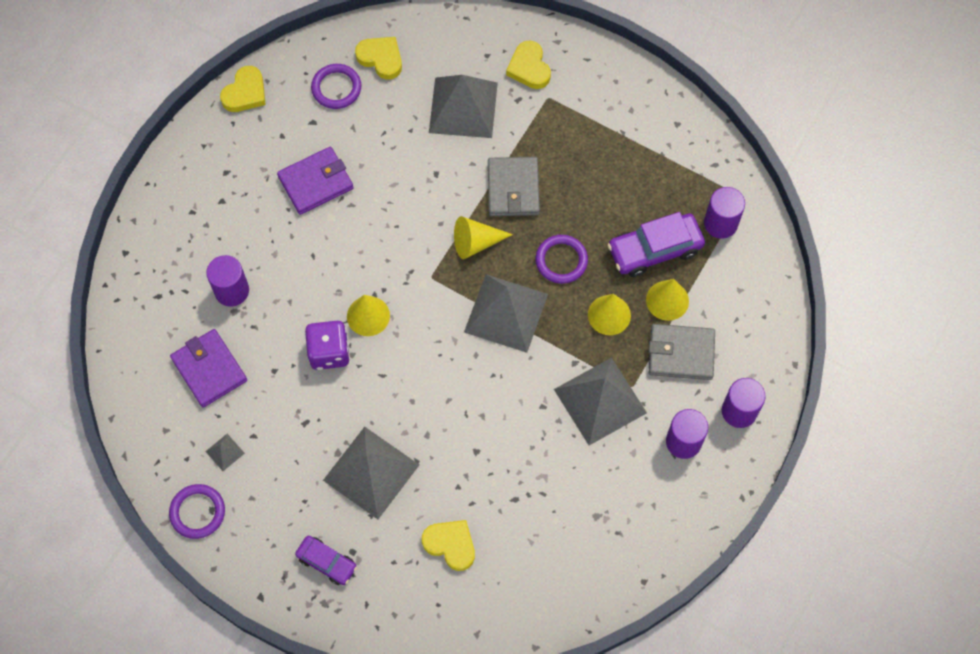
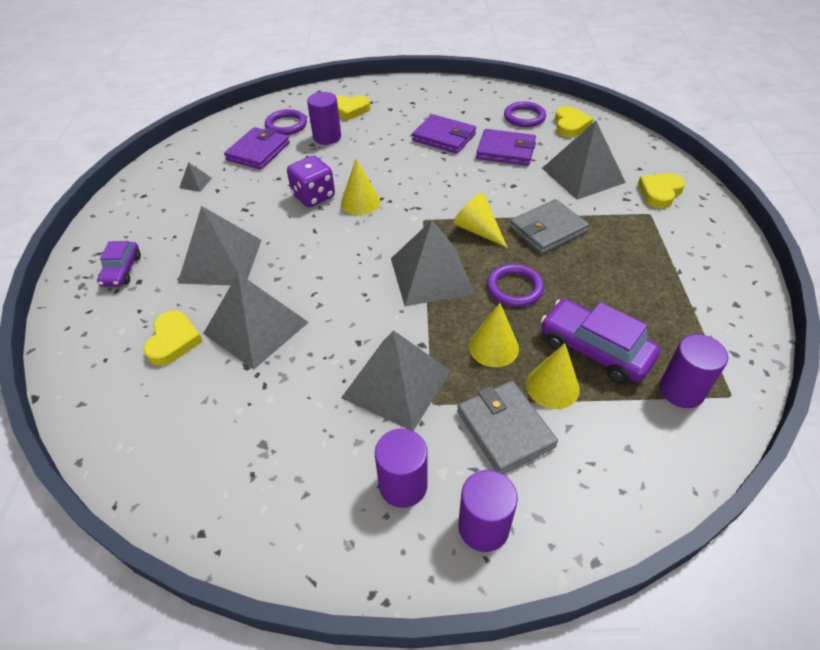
camera: 60 degrees right, 20 degrees down
(197, 512) = (138, 190): purple ring -> purple ring (286, 125)
(245, 93) = (476, 87): yellow heart -> yellow heart (349, 110)
(379, 143) = (505, 150): none -> purple wallet
(477, 475) = (256, 327): none -> grey pyramid

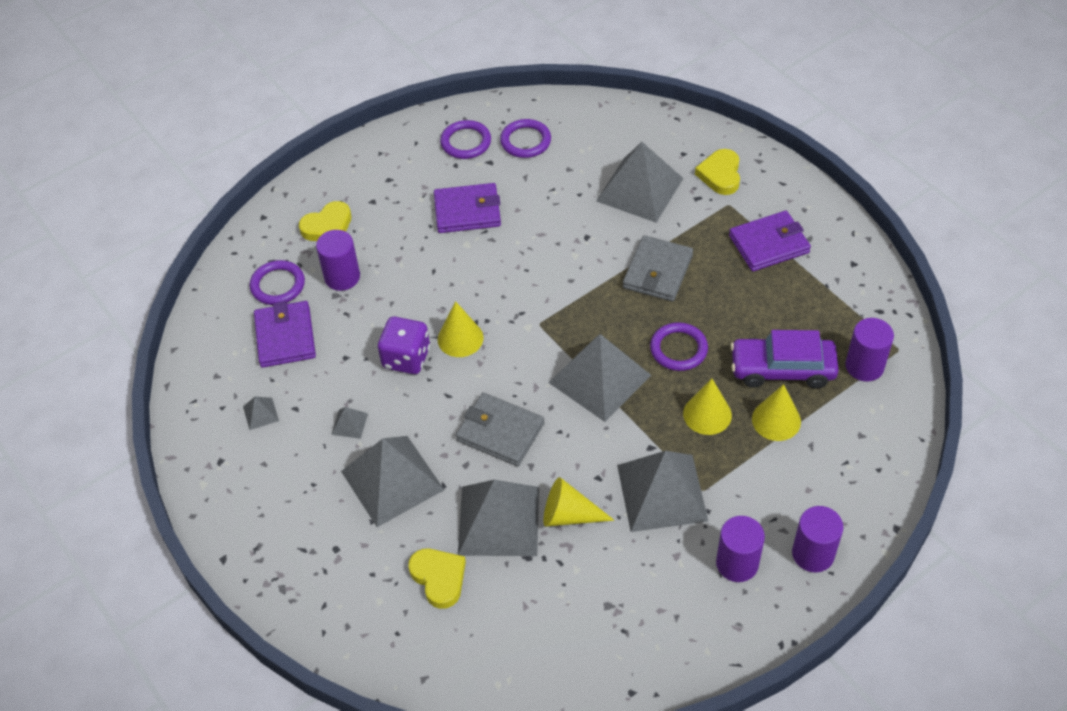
camera: 35 degrees left, 5 degrees up
(122, 270) = (305, 549): purple car -> none
(236, 214) = (349, 424): none -> grey pyramid
(478, 230) = (598, 307): yellow cone -> yellow cone (569, 515)
(482, 103) = (466, 142): none -> purple ring
(505, 150) = (544, 196): purple wallet -> purple wallet (769, 244)
(505, 429) = (770, 476): grey wallet -> grey wallet (500, 432)
(570, 125) = (579, 129): yellow heart -> none

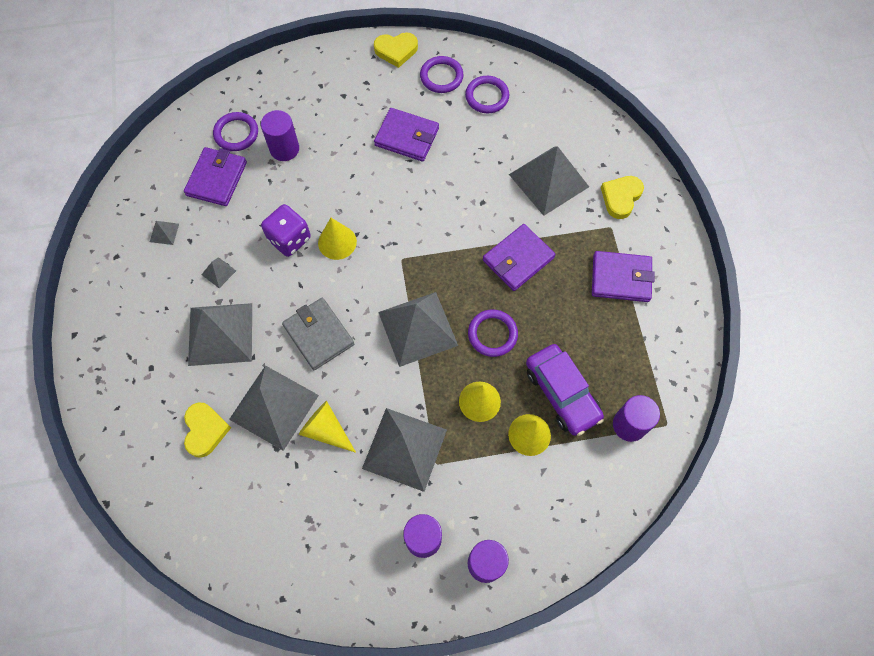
camera: 25 degrees right, 15 degrees up
(328, 226) = (299, 101): yellow heart -> yellow heart (396, 51)
(657, 271) = (518, 259): grey wallet -> purple wallet
(782, 369) = (562, 393): purple car -> purple car turned 150 degrees counterclockwise

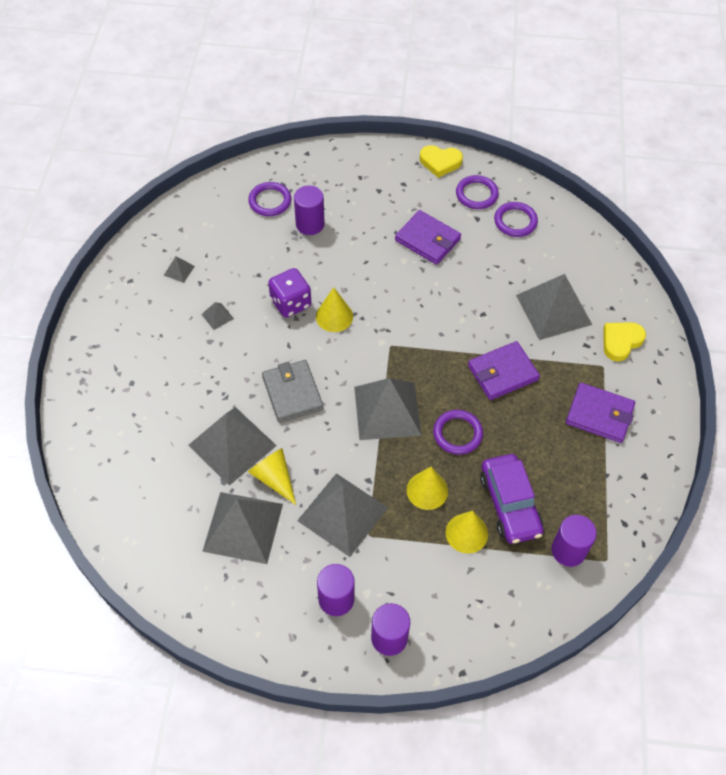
camera: 15 degrees right, 10 degrees down
(205, 430) = (164, 449): yellow heart -> none
(216, 179) = (240, 236): purple wallet -> none
(220, 334) = (203, 369): grey pyramid -> grey pyramid (243, 527)

